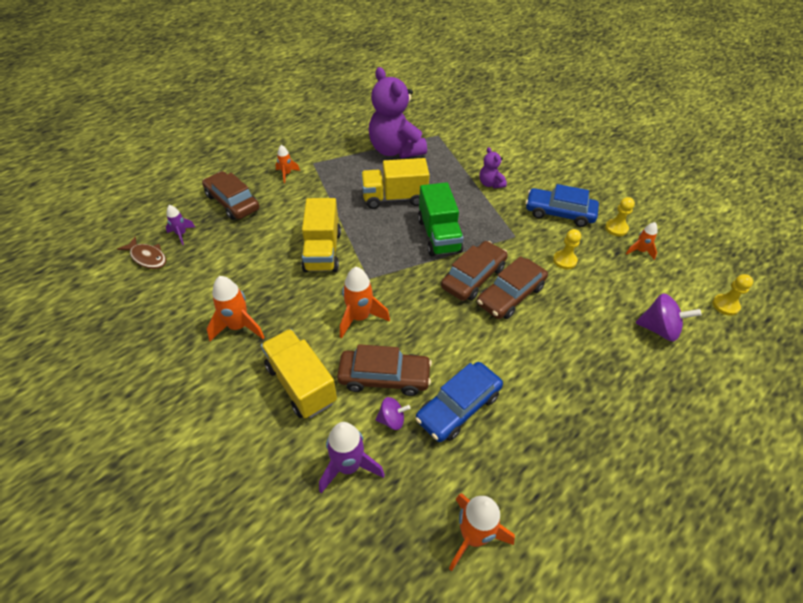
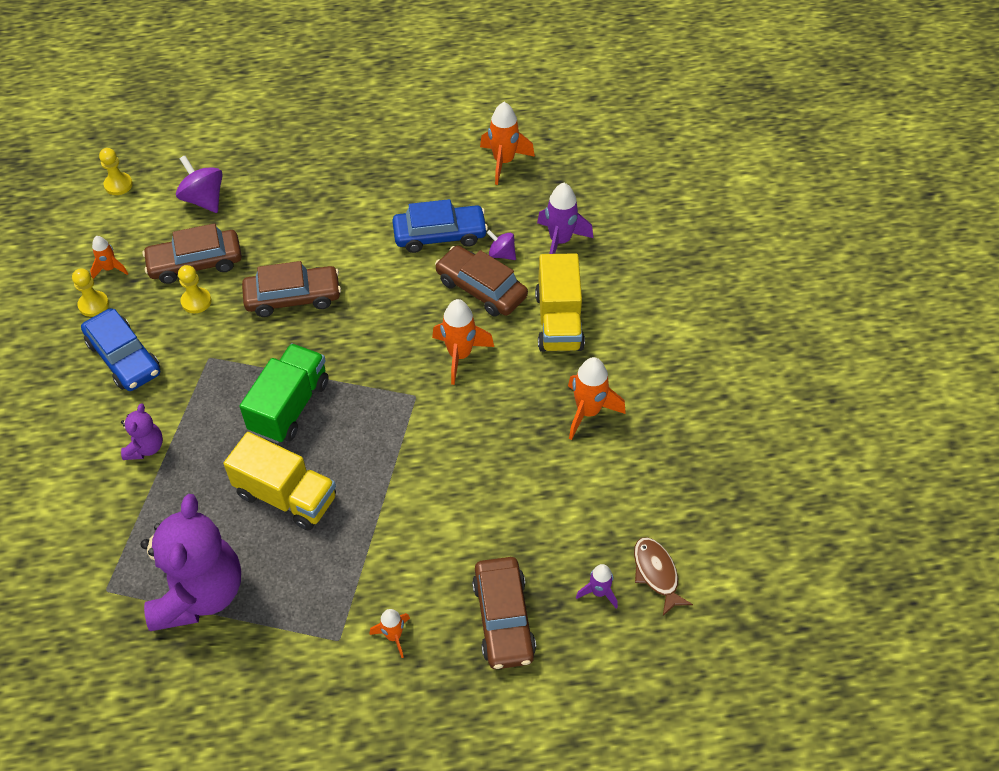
camera: 145 degrees left, 5 degrees up
(322, 251) = (439, 460): yellow truck -> none
(473, 277) = (307, 335): brown car -> brown car (195, 263)

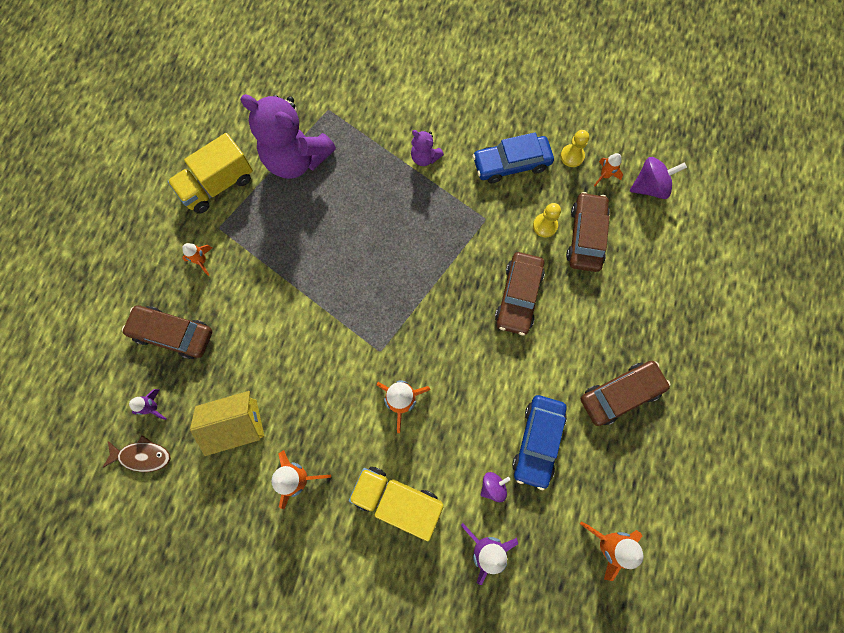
camera: 115 degrees right, 20 degrees up
(118, 185) = (698, 203): yellow pawn -> none
(204, 199) = (656, 263): purple spinning top -> purple spinning top (649, 187)
(286, 496) = (340, 232): yellow truck -> yellow truck (218, 185)
(289, 406) = (414, 259): green truck -> none
(481, 288) = (462, 450): brown car -> brown car (620, 394)
(568, 495) = (237, 424): none -> yellow house

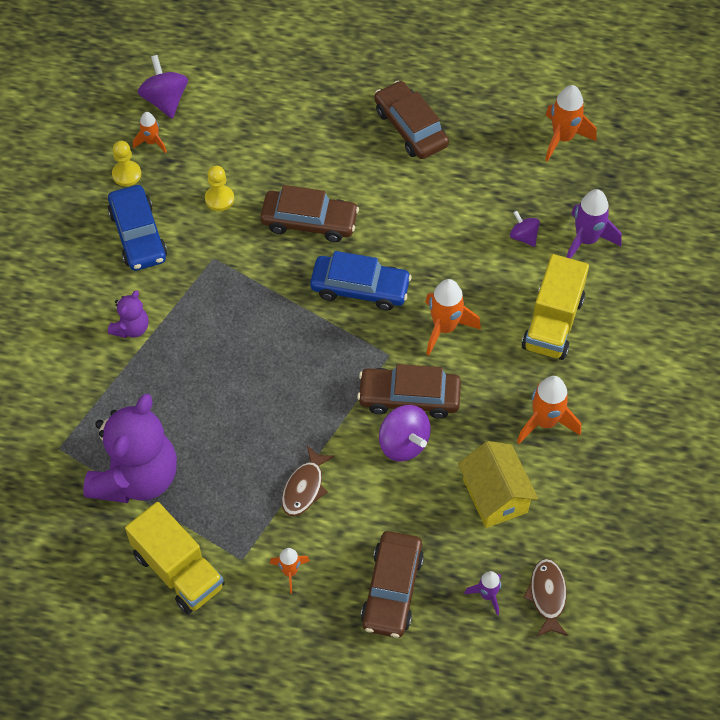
camera: 95 degrees left, 15 degrees down
(269, 276) = (304, 487): none -> brown fish
(296, 355) = (403, 443): none -> purple spinning top
(537, 441) = (471, 199): blue car -> blue car (360, 288)
(586, 236) = (231, 159): brown car -> brown car (409, 397)

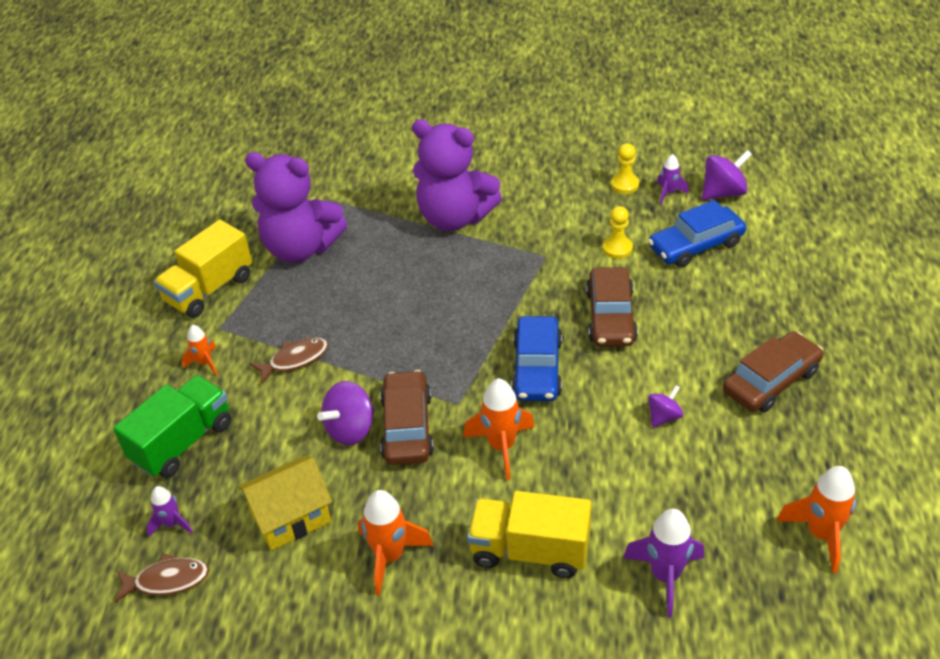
camera: 85 degrees right, 15 degrees down
(131, 328) = (454, 218): purple teddy bear -> purple teddy bear, size x2.19
(138, 235) = (557, 204): blue car -> blue car (695, 245)
(151, 142) = (668, 193): orange rocket -> purple rocket
(304, 487) = (295, 360): brown fish -> brown fish turned 135 degrees clockwise
(392, 589) = (182, 442): brown car -> green truck
(523, 236) = (650, 507): purple spinning top -> purple spinning top (664, 417)

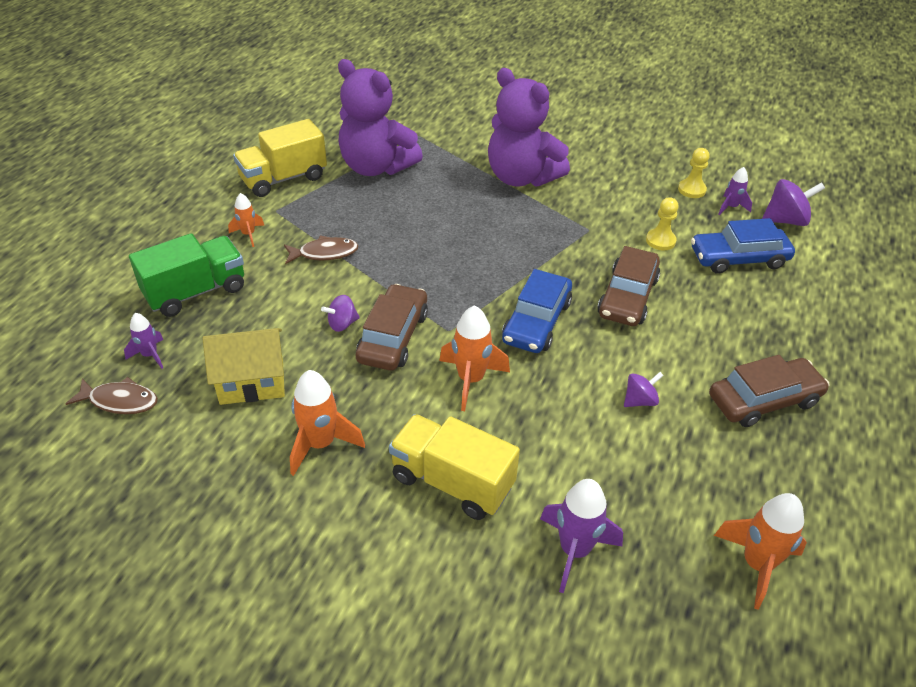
camera: 15 degrees right, 0 degrees up
(350, 429) = (342, 324): purple spinning top -> purple spinning top, size x0.61

